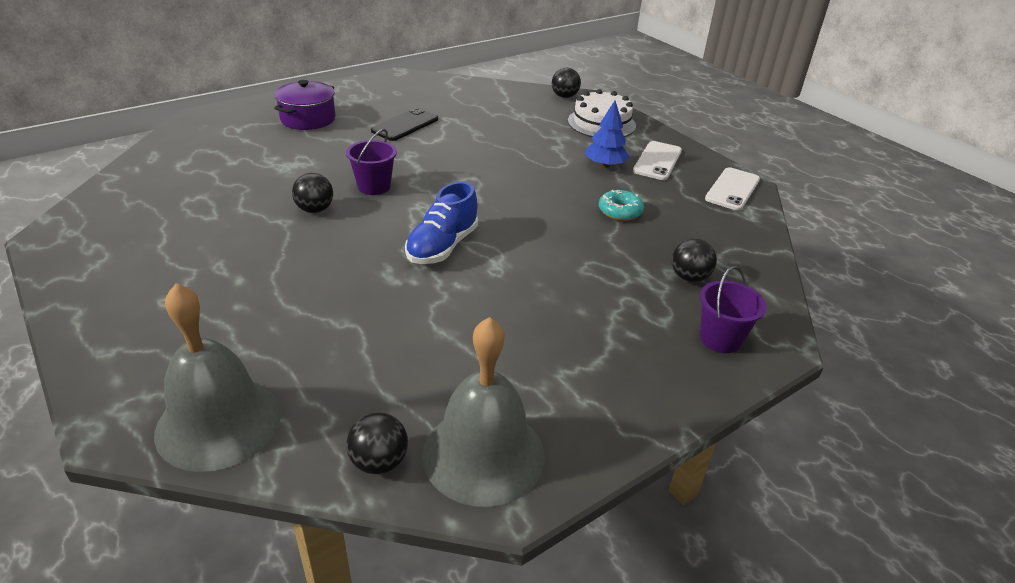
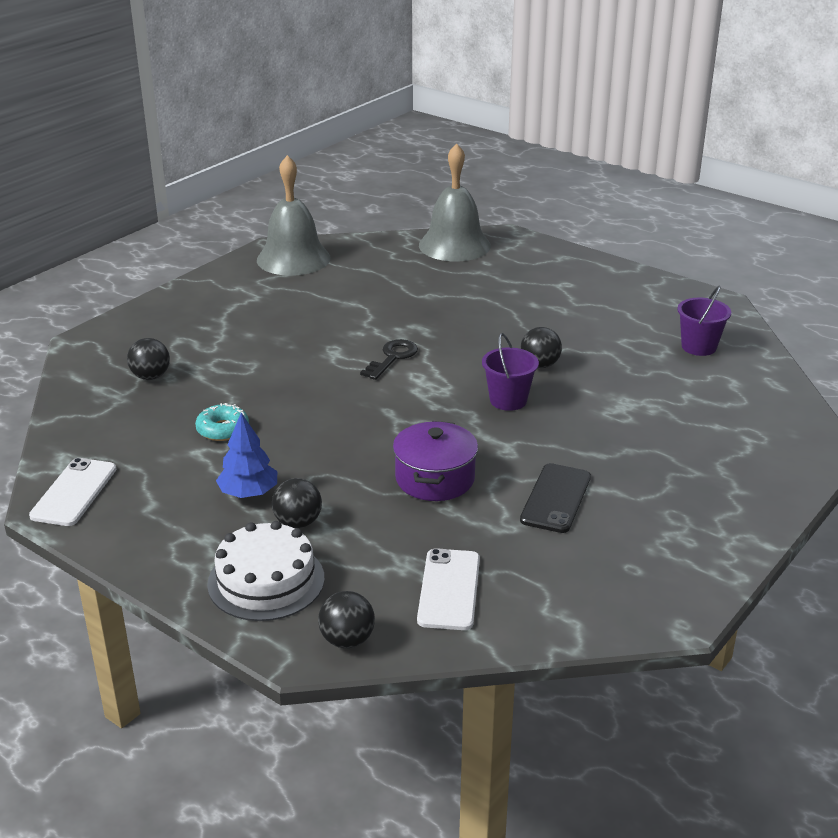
camera: 165 degrees right, 5 degrees down
(308, 119) = (690, 476): purple pot -> purple pot (435, 479)
(379, 462) = (351, 247): black ball -> black ball (298, 522)
(442, 246) = (392, 358): blue shoe -> black key
(657, 161) = (174, 518): white phone -> white phone (449, 589)
(720, 339) = (132, 336): purple bucket -> purple bucket (699, 347)

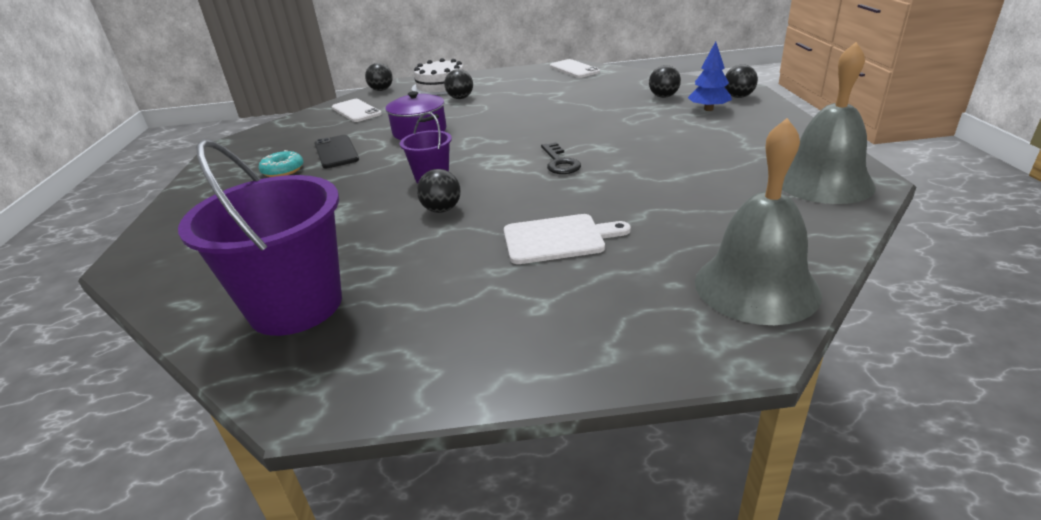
camera: 140 degrees right, 0 degrees up
(114, 337) = (738, 97): none -> black ball
(223, 430) = (569, 100): turquoise donut -> turquoise donut (283, 170)
(248, 493) = (502, 94): blue tree -> blue tree (708, 109)
(499, 307) = (558, 239): none -> white cutting board
(699, 347) = (296, 305): purple bucket -> purple bucket, size x1.96

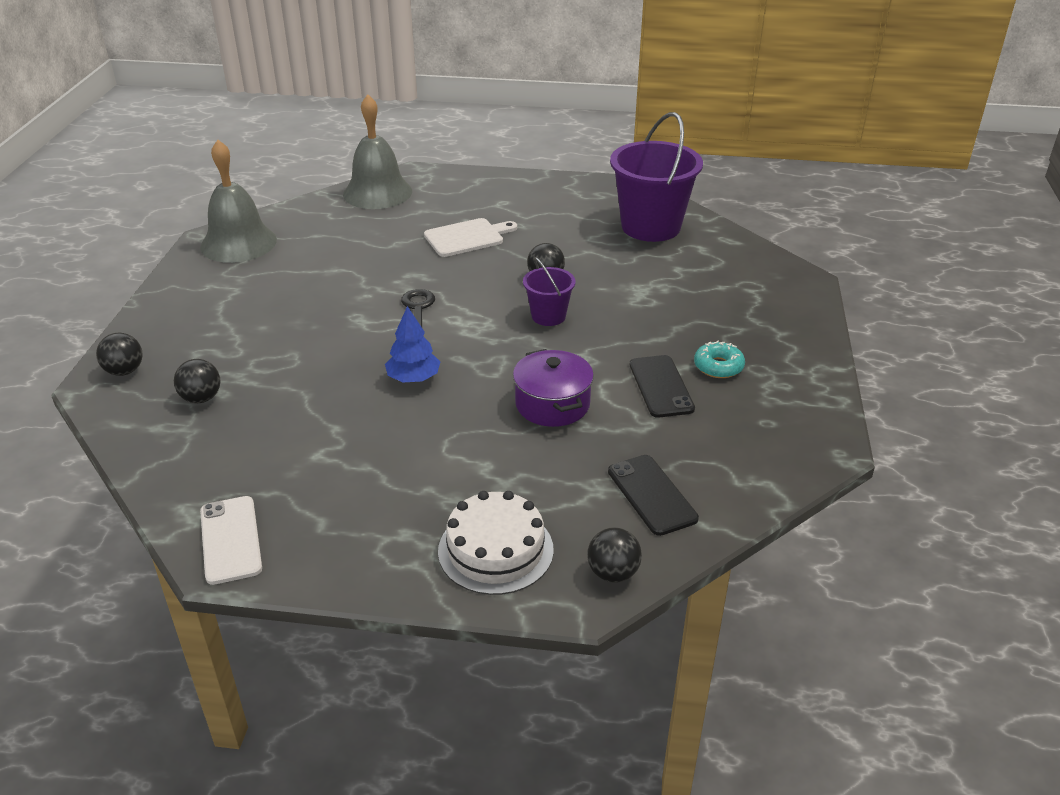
camera: 170 degrees left, 5 degrees up
(356, 111) = (652, 495): white phone -> black phone
(460, 98) = (474, 486): black ball -> none
(558, 239) = (467, 237): white cutting board -> white cutting board turned 150 degrees clockwise
(708, 109) = (189, 355): blue tree -> blue tree (413, 378)

